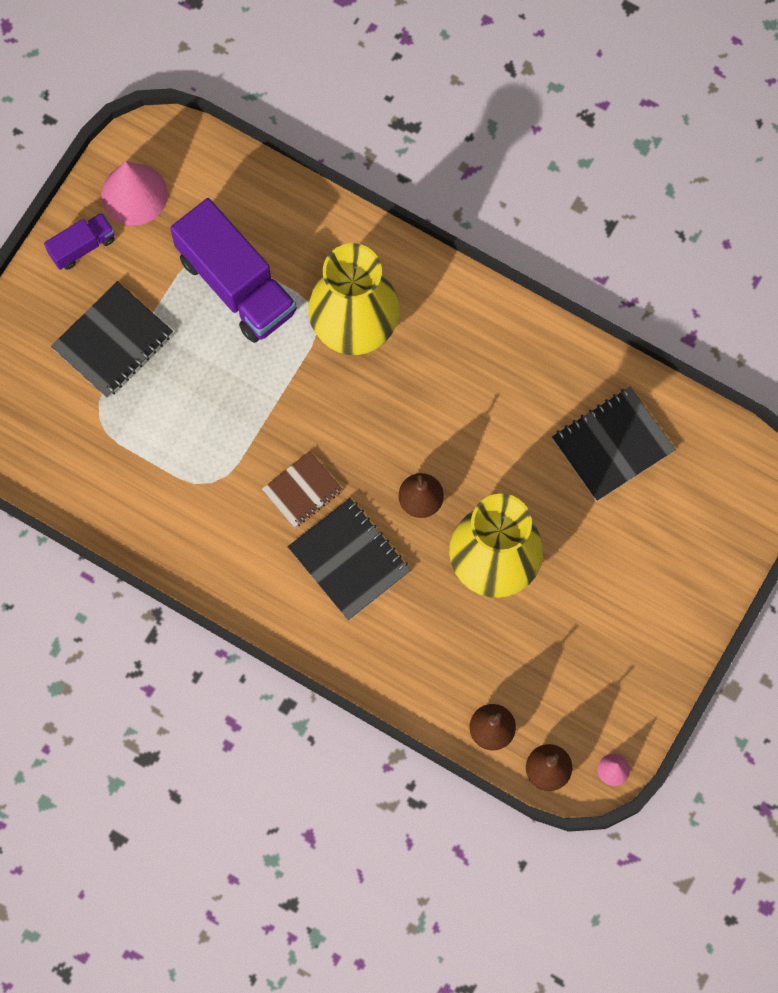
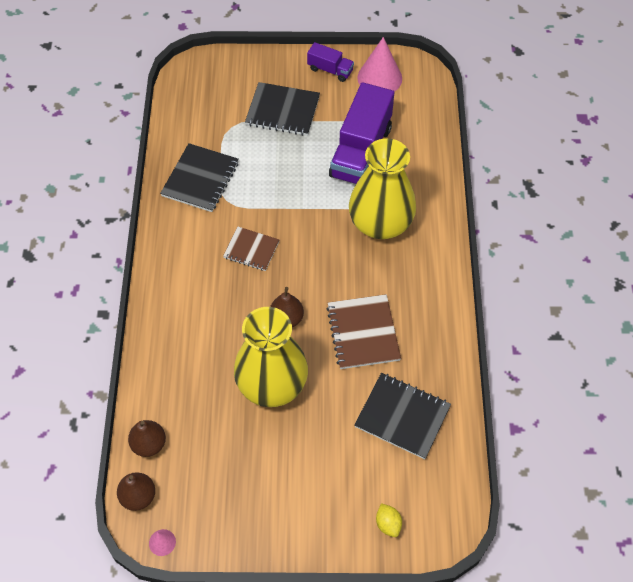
camera: 60 degrees right, 15 degrees down
(349, 560) = (220, 298): black notebook -> black notebook (200, 179)
(488, 427) = (363, 333): none -> brown notebook
(721, 529) = (388, 524): none -> yellow lemon

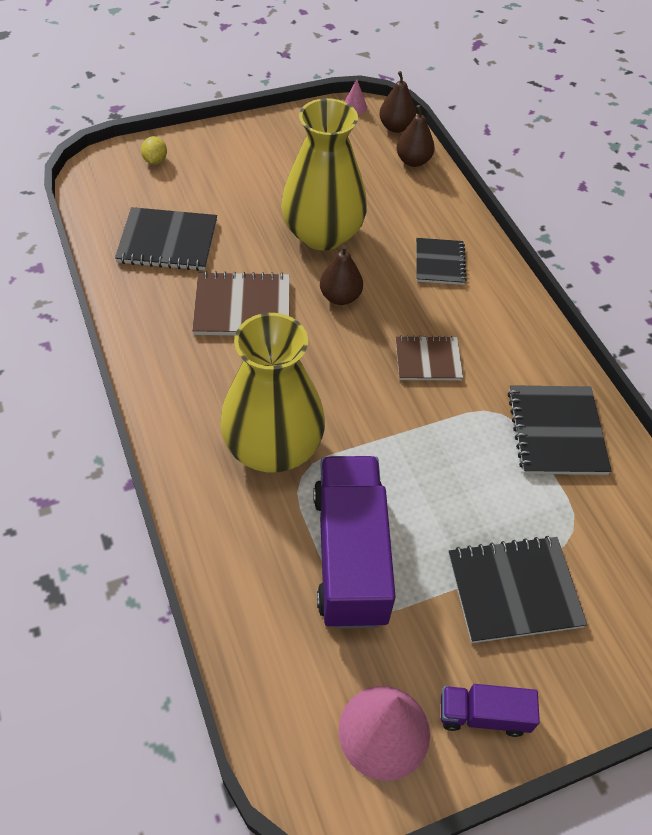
camera: 155 degrees right, 5 degrees down
(194, 325) = (439, 263): none -> black notebook
(363, 333) = (242, 307): brown notebook -> brown notebook turned 60 degrees counterclockwise
(388, 524) = (155, 161): yellow lemon -> yellow lemon turned 45 degrees clockwise

